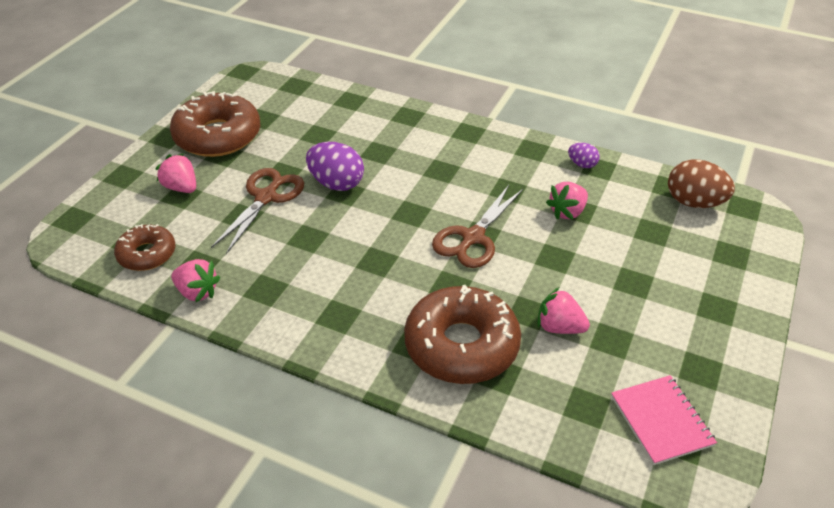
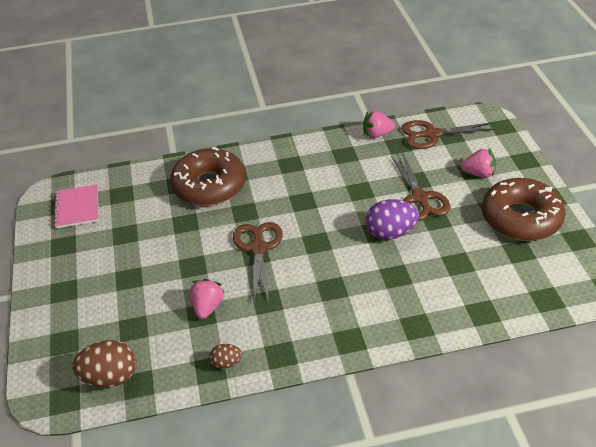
camera: 145 degrees right, 0 degrees up
(147, 254) = (432, 134): brown donut -> brown scissors
(559, 327) = (160, 224): pink strawberry -> none
(582, 164) = (226, 363): purple egg -> brown egg
(661, 421) = (77, 207): pink notebook -> pink notebook turned 45 degrees clockwise

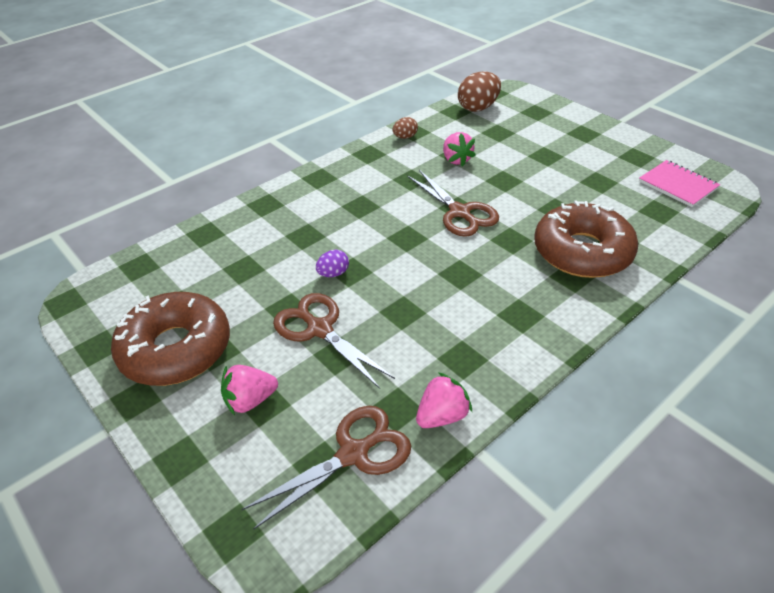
camera: 150 degrees right, 0 degrees up
(390, 233) = (333, 273): purple egg -> purple egg, size x0.54

